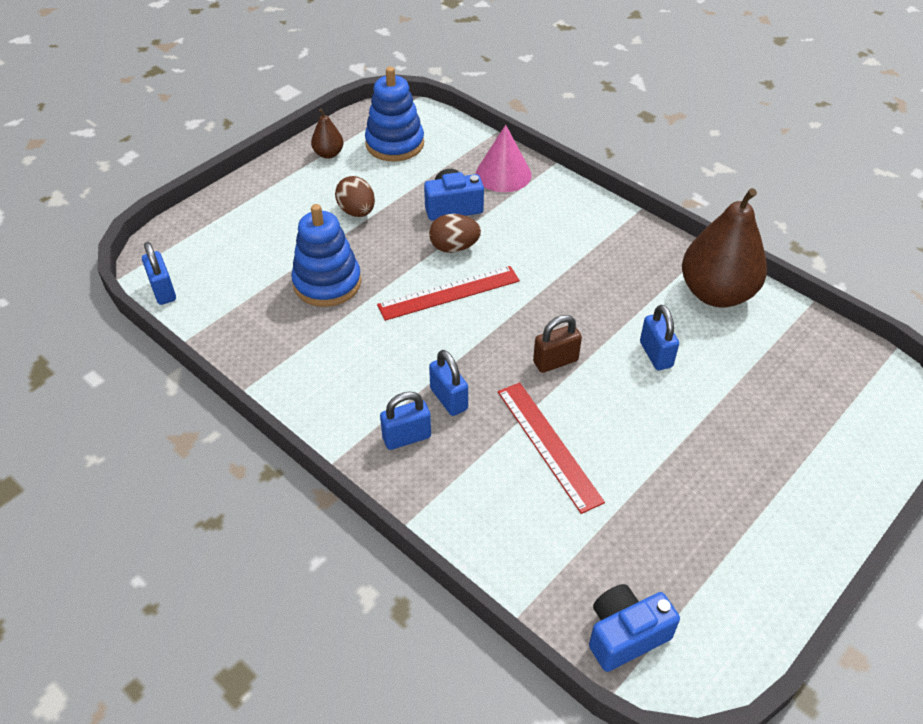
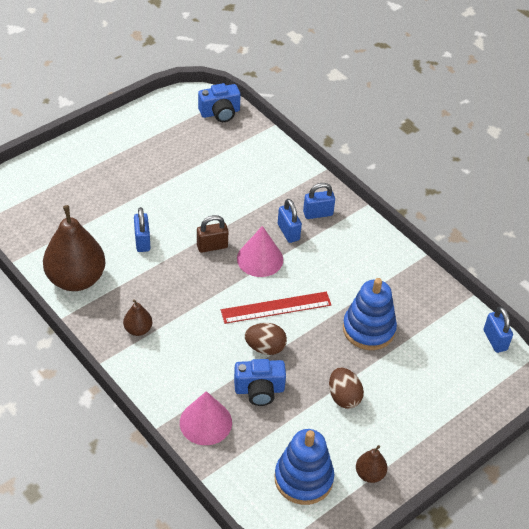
camera: 175 degrees left, 0 degrees up
(483, 353) = (260, 259): none -> pink cone
(549, 445) = (232, 198): red ruler -> none
(611, 247) = (138, 329): none -> brown pear

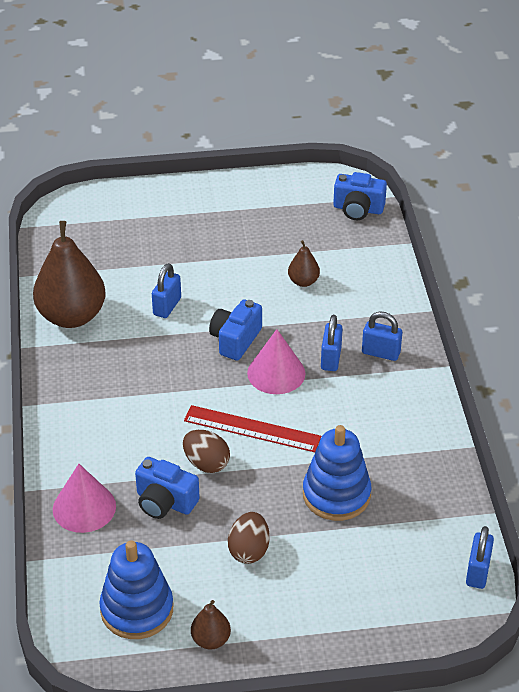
camera: 35 degrees right, 5 degrees down
(138, 329) = (92, 389): brown pear -> brown pear (303, 281)
(212, 246) = (235, 340): brown padlock -> blue camera

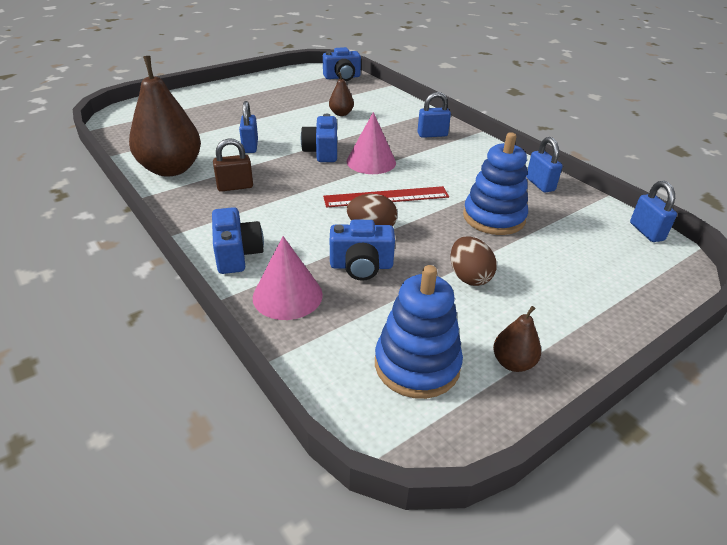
camera: 30 degrees left, 5 degrees down
(70, 448) = (237, 254): none -> blue camera
(117, 362) = (235, 187): none -> brown padlock
(331, 359) = (402, 145): blue padlock -> blue padlock (540, 184)

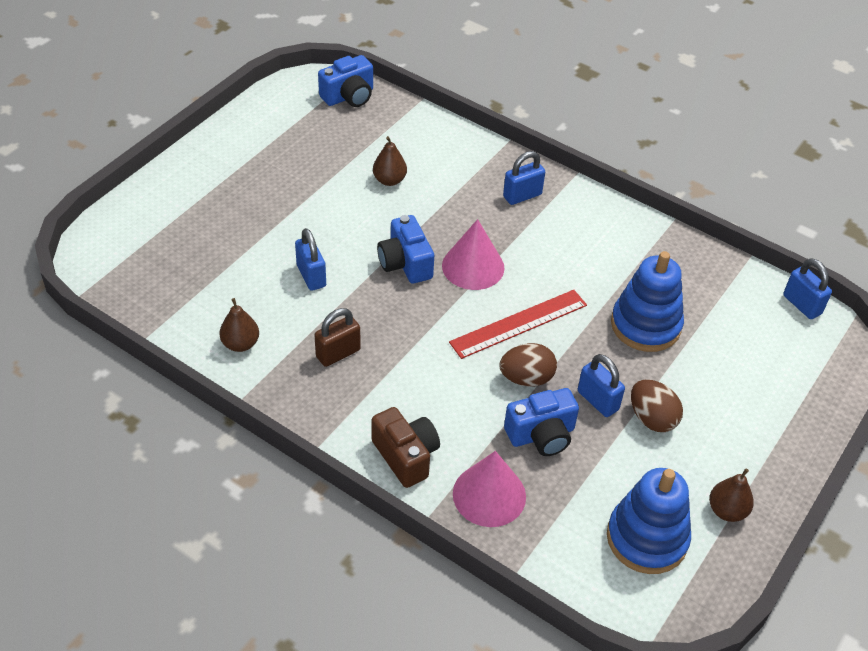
camera: 20 degrees left, 10 degrees up
(171, 169) = (240, 344): brown pear -> brown pear, size x0.46
(237, 254) = (406, 456): blue camera -> brown camera
(540, 184) = (676, 257): blue padlock -> blue padlock (598, 400)

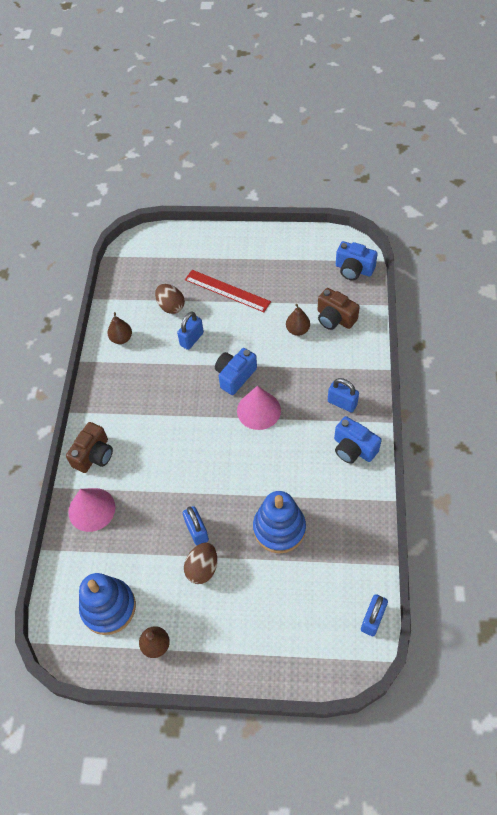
camera: 65 degrees right, 10 degrees up
(338, 353) = (144, 384): brown padlock -> none
(402, 144) = (335, 318): none -> brown camera
(518, 323) = (229, 458): red ruler -> red ruler (227, 290)
(526, 378) = (188, 484): brown egg -> brown egg (171, 306)
(541, 435) = (150, 514): blue camera -> blue camera (353, 448)
(598, 400) = (197, 531): blue padlock -> blue padlock turned 45 degrees counterclockwise

